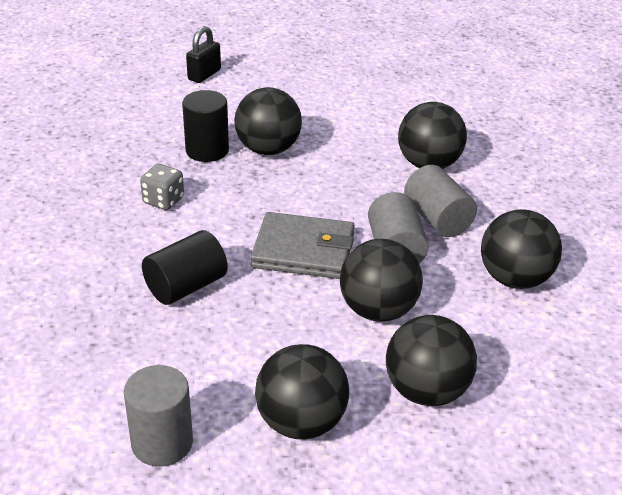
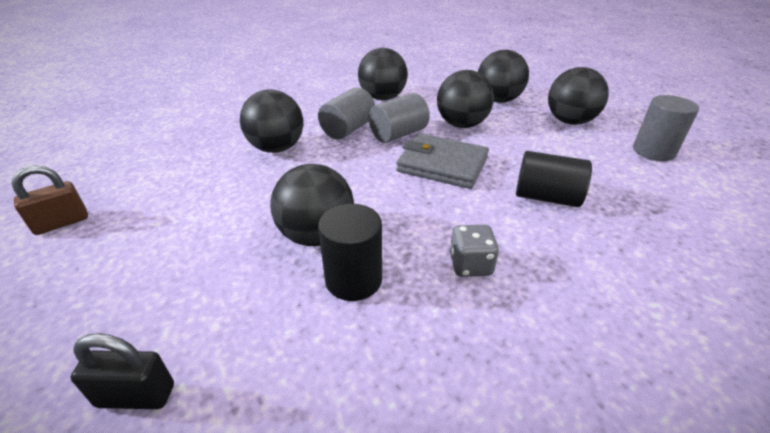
camera: 120 degrees left, 0 degrees up
(303, 251) = (442, 165): grey wallet -> grey wallet turned 45 degrees counterclockwise
(388, 62) = (61, 223): none -> brown padlock

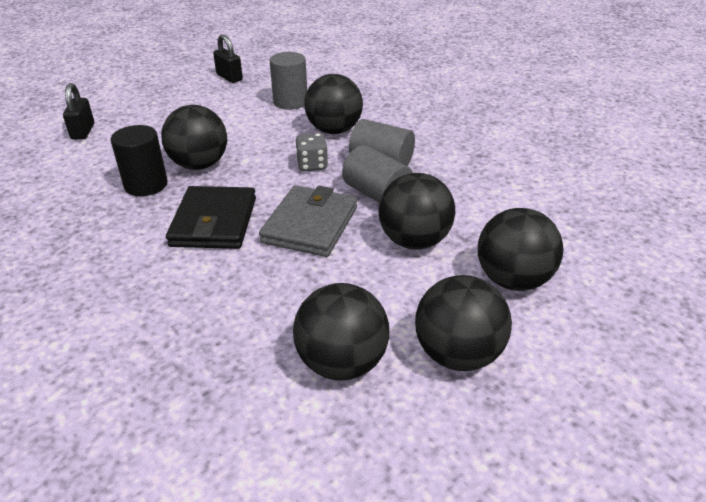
camera: 85 degrees right, 0 degrees up
(61, 223) = (229, 77): brown padlock -> black padlock
(382, 98) = (475, 178): black ball -> black ball (342, 363)
(438, 218) = (214, 222): none -> black wallet
(470, 265) = (146, 239): grey dice -> grey dice (312, 165)
(546, 197) = (242, 297): black cylinder -> none
(653, 151) = (367, 443): grey cylinder -> grey cylinder (290, 102)

